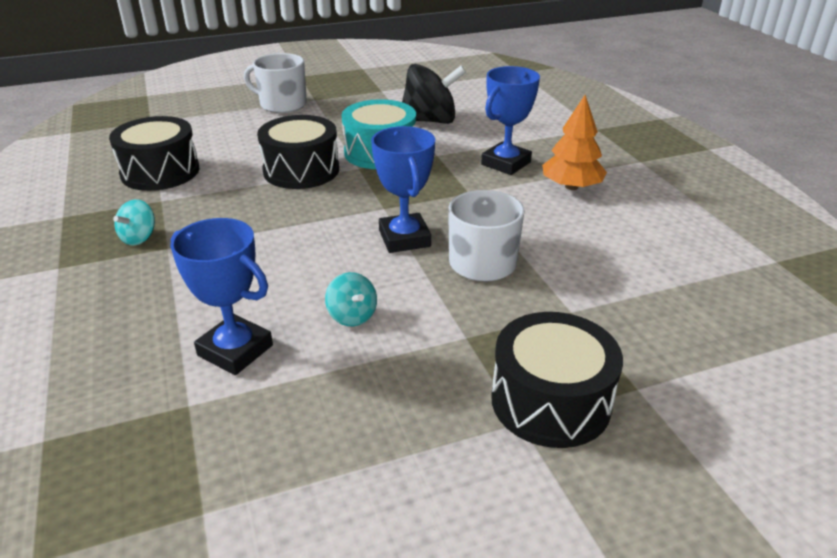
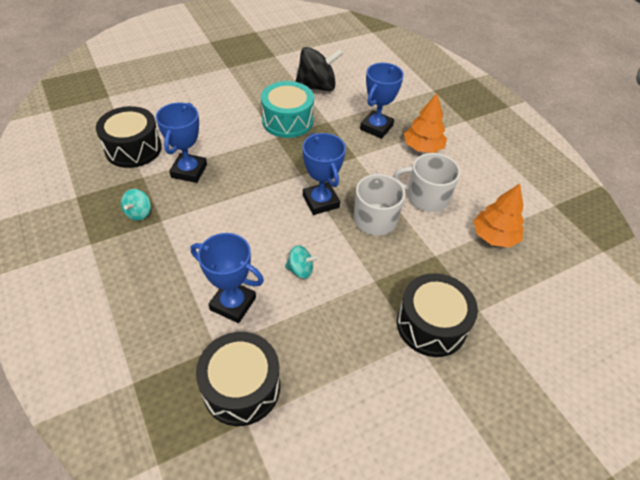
camera: 10 degrees left, 15 degrees up
(226, 197) = (189, 171): none -> blue trophy
(282, 104) = (204, 74): white mug -> white mug (426, 197)
(301, 170) = (235, 142): black drum -> black drum (241, 387)
(352, 316) = (300, 270): turquoise spinning top -> turquoise spinning top turned 45 degrees counterclockwise
(672, 293) = (494, 236): none -> orange tree

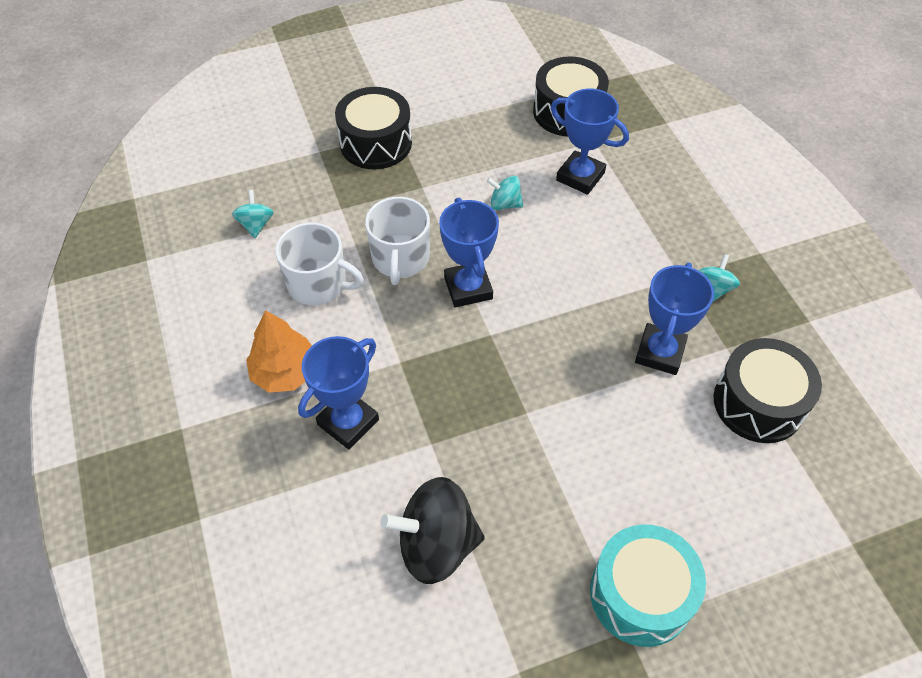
camera: 170 degrees left, 5 degrees up
(287, 121) = (503, 449): turquoise drum -> turquoise drum (640, 594)
(494, 236) = (256, 225): orange tree -> turquoise spinning top

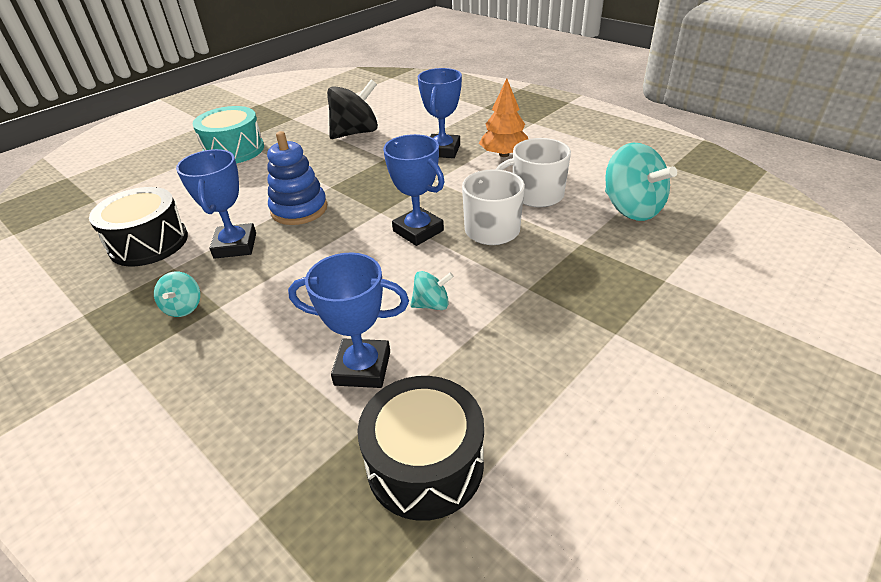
camera: 155 degrees right, 15 degrees down
(256, 225) = (631, 208): turquoise spinning top -> turquoise spinning top, size x1.99
(376, 143) = (622, 311): black drum -> none
(577, 383) = (299, 209): none -> blue stacking toy

